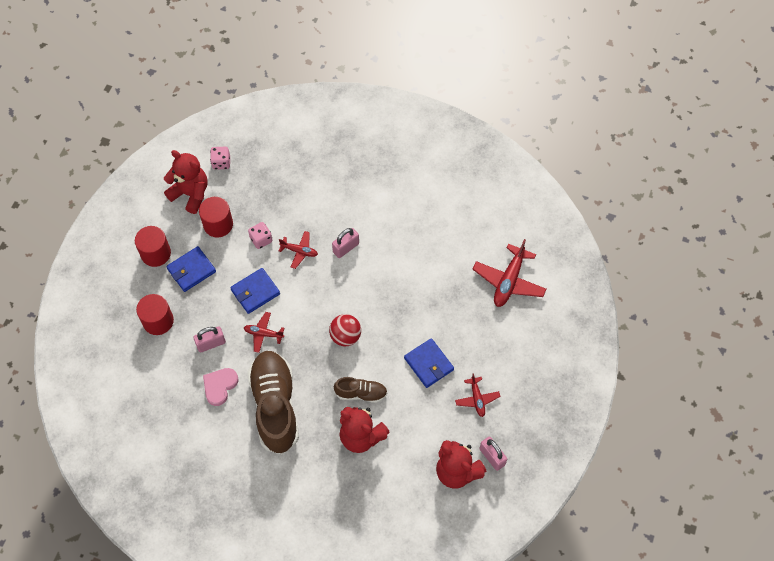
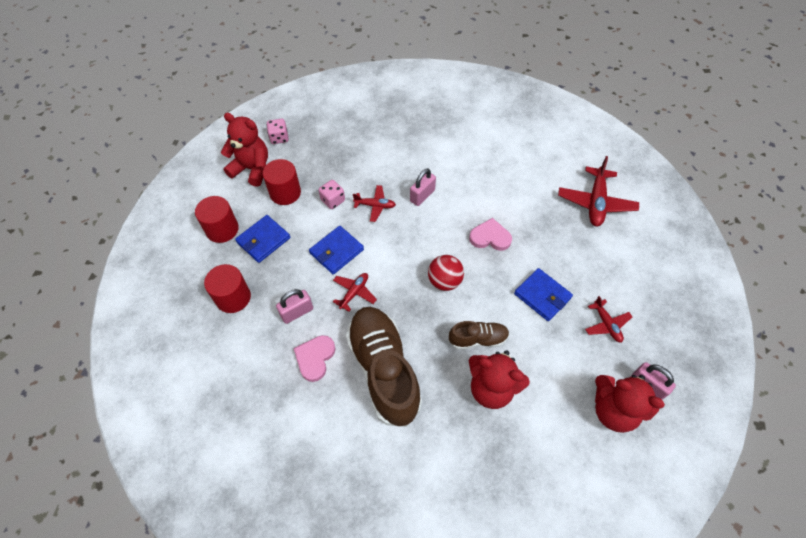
camera: 10 degrees left, 5 degrees down
(263, 334) = (354, 293): red plane -> red plane turned 120 degrees clockwise
(398, 300) = (490, 237): none -> pink heart

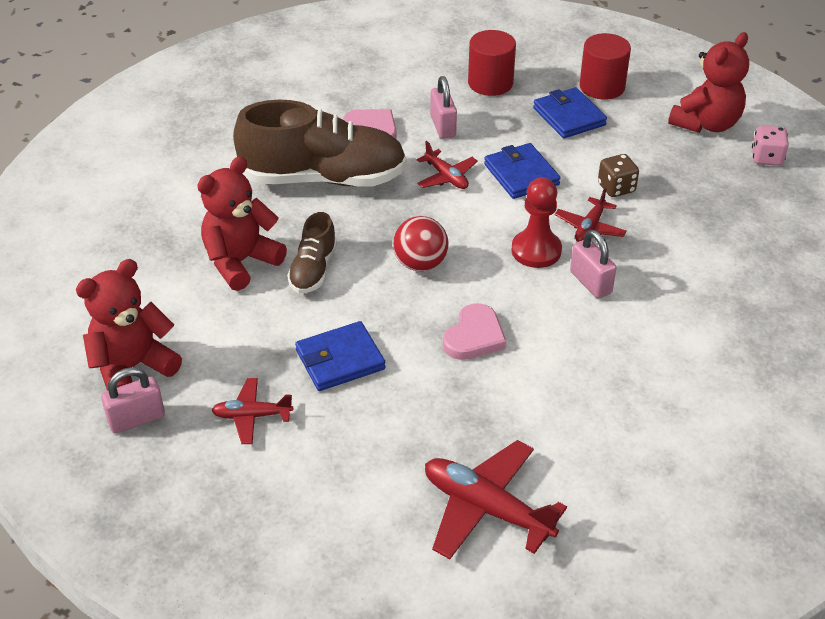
camera: 110 degrees right, 15 degrees down
(285, 193) = (648, 147): red cylinder -> none
(333, 200) = (616, 188): pink dice -> brown dice
(406, 226) = (536, 250): none -> red pawn

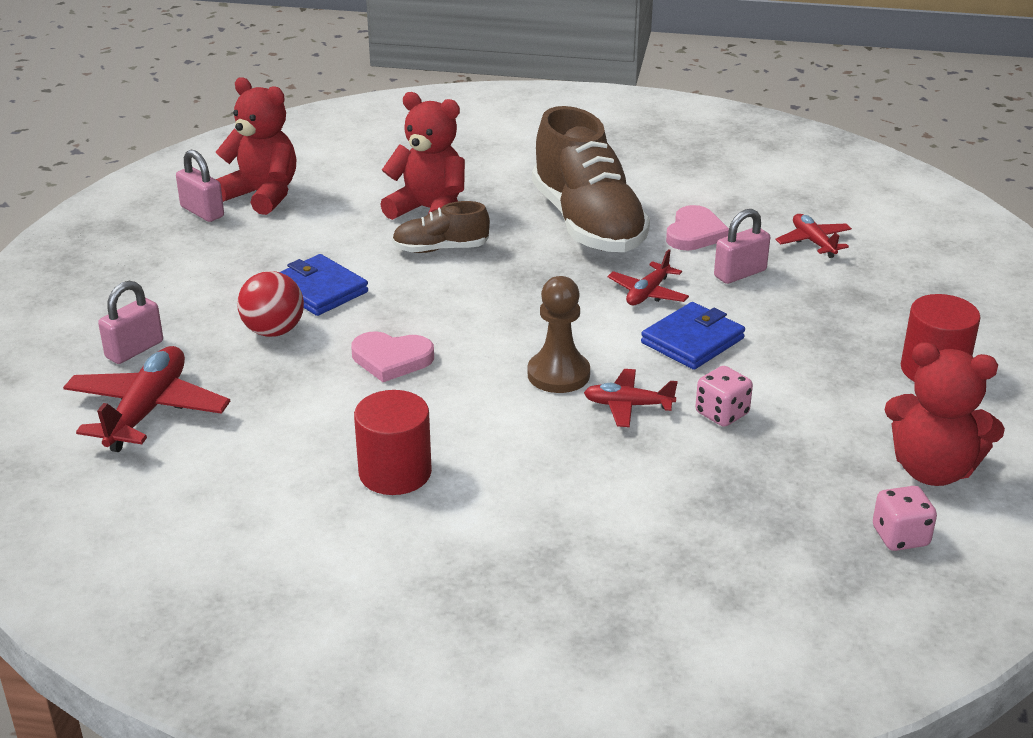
camera: 70 degrees right, 10 degrees down
(252, 416) = (226, 262): red plane -> red plane (813, 242)
(420, 264) = (488, 305): red ball -> red ball (273, 331)
(490, 83) = (857, 288): red cylinder -> red cylinder (395, 472)
(536, 250) = (558, 374): red pawn -> brown pawn
(569, 116) = (841, 355): blue wallet -> none
(590, 282) = (525, 422): pink padlock -> pink padlock (134, 350)
(616, 188) = (722, 414): brown dice -> pink dice

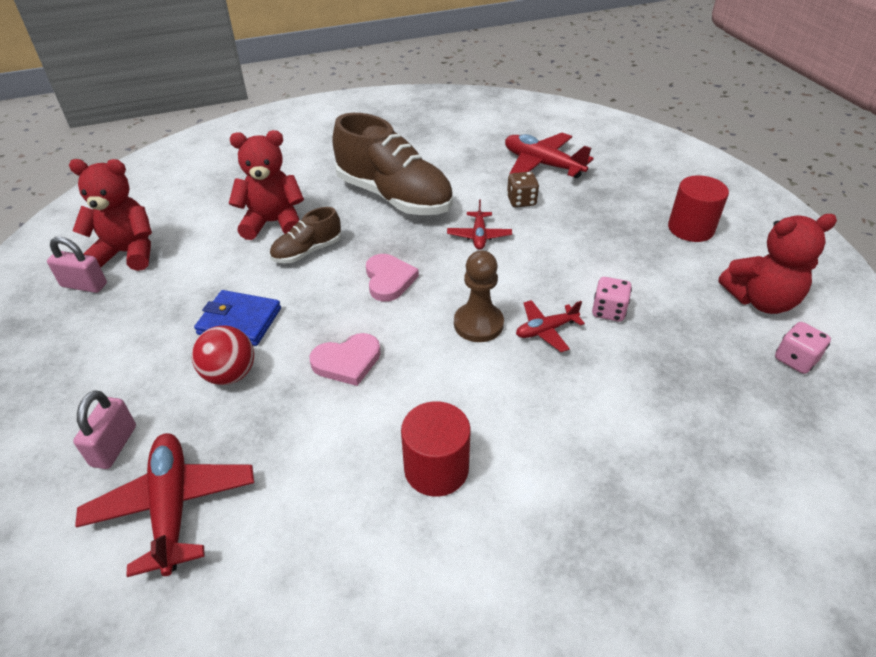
camera: 30 degrees left, 10 degrees up
(692, 341) = (539, 261): blue wallet -> none
(695, 233) = (468, 181): pink heart -> pink heart (389, 280)
(740, 273) = (521, 201): pink padlock -> brown dice
(813, 242) = (542, 164): red plane -> red plane, size x1.75

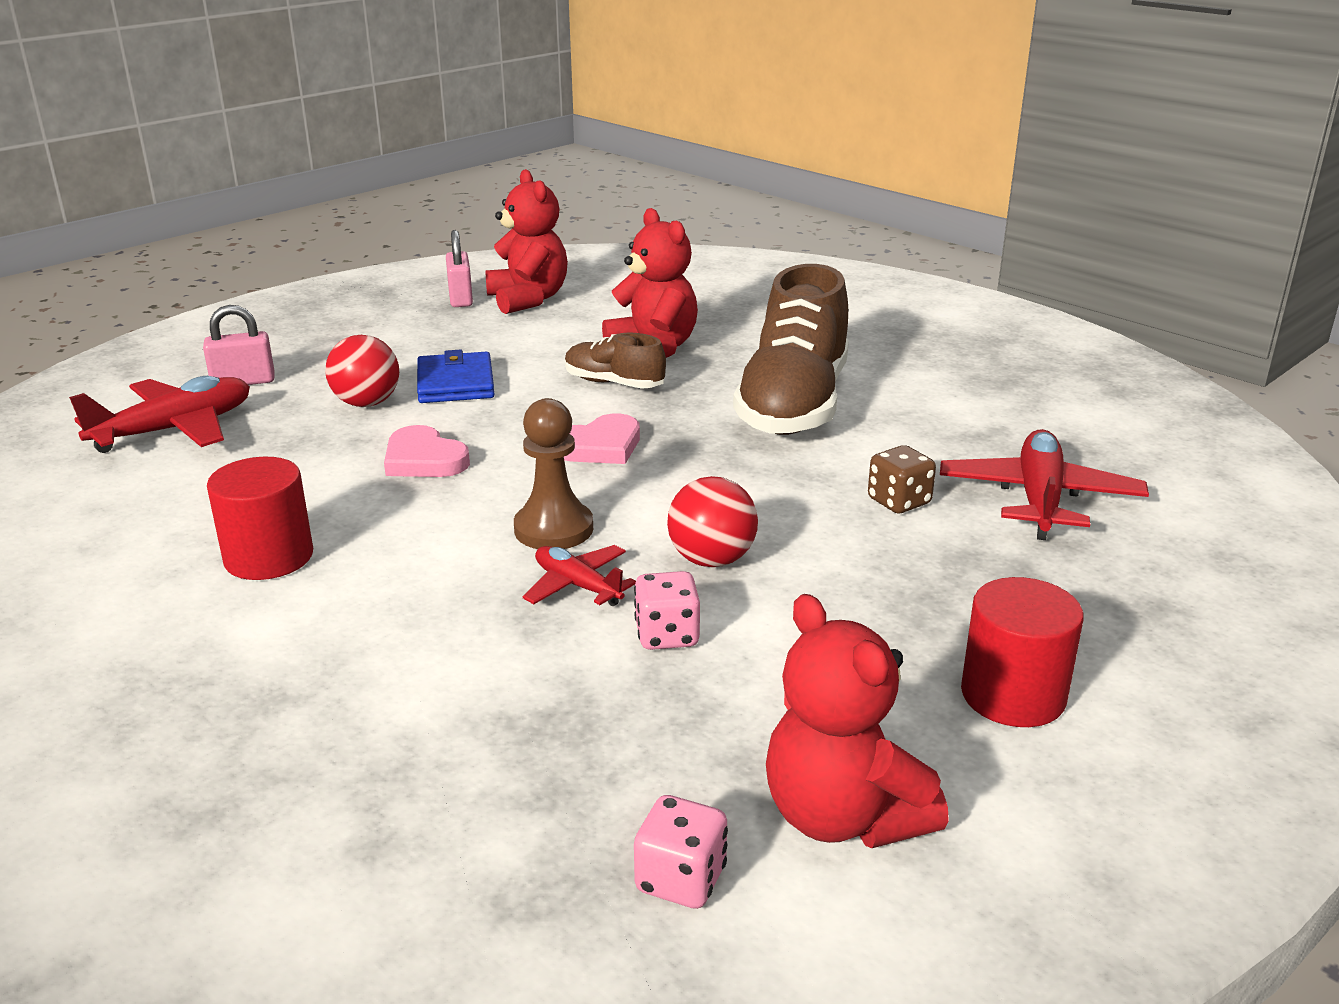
camera: 65 degrees right, 15 degrees down
(479, 236) = (763, 486): red plane -> none
(544, 275) = (711, 560): none -> red ball

